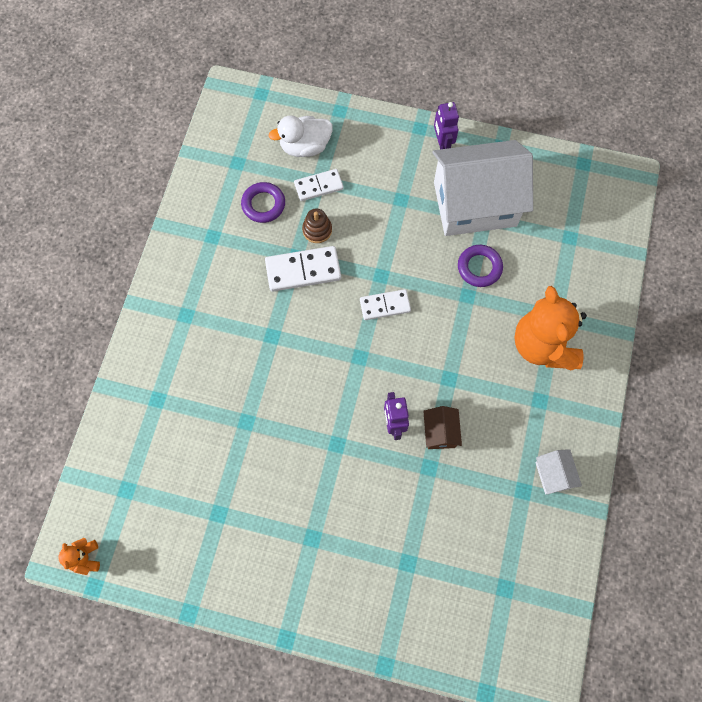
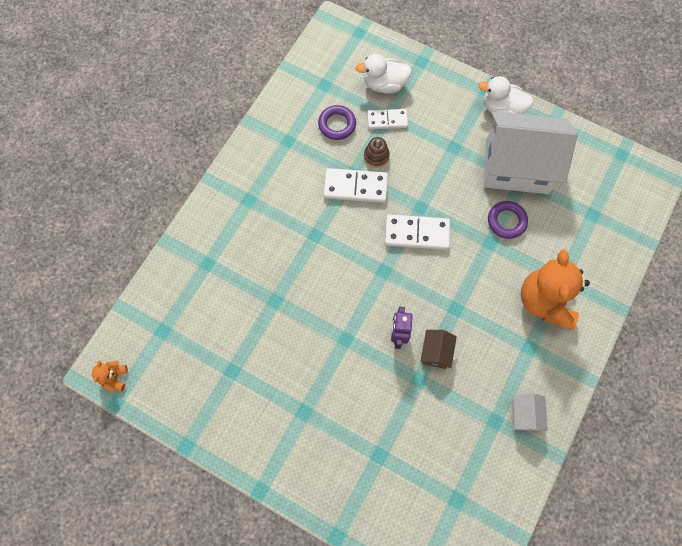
camera: 15 degrees right, 0 degrees up
(385, 306) = (417, 233): white domino -> white domino, size x1.52
(442, 144) = (502, 109): purple robot -> white duck

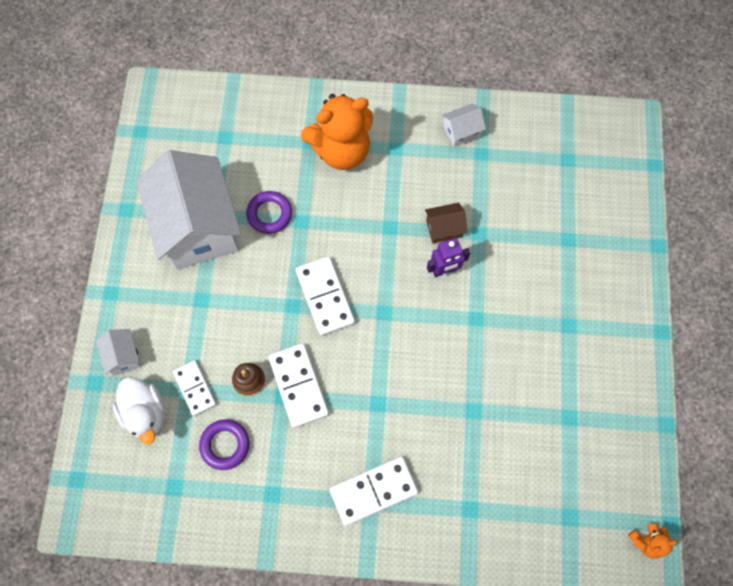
camera: 115 degrees left, 0 degrees up
(255, 205) = (373, 491): none -> white domino
(433, 84) = (123, 356): none -> white house
(502, 109) = (129, 267): white duck -> none

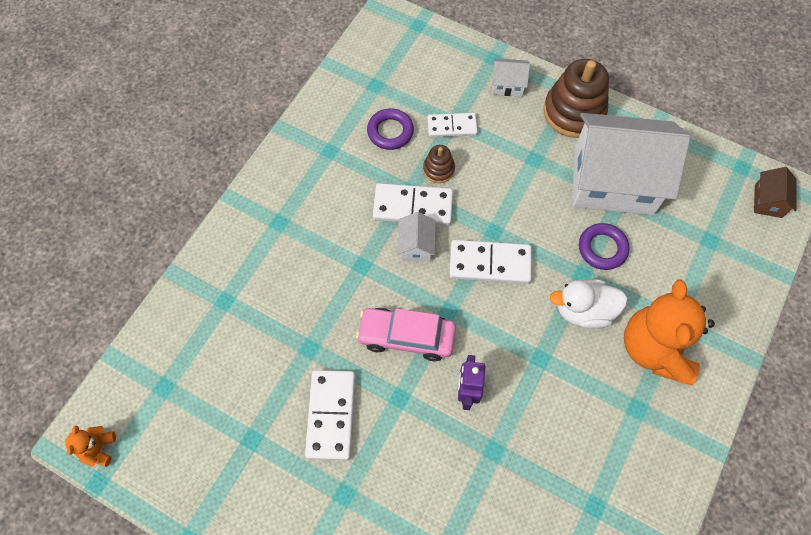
camera: 115 degrees right, 5 degrees down
(133, 284) = (573, 112): none -> brown stacking toy
(145, 413) = (448, 85): white duck -> white duck (583, 311)
(373, 491) = (287, 228): white domino -> white domino (331, 415)
(423, 336) = (406, 337): none -> pink car
(444, 228) = (516, 415): brown house -> brown house (768, 201)
(461, 131) = (634, 498): white house -> white house (416, 246)

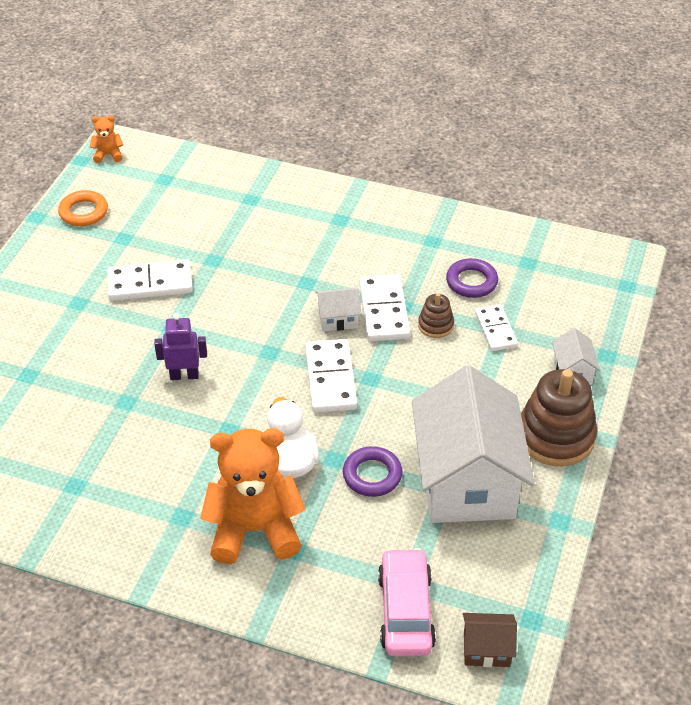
camera: 80 degrees right, 20 degrees down
(195, 482) = (83, 212): none -> orange ring
(406, 337) = (235, 324): pink car -> pink car (406, 611)

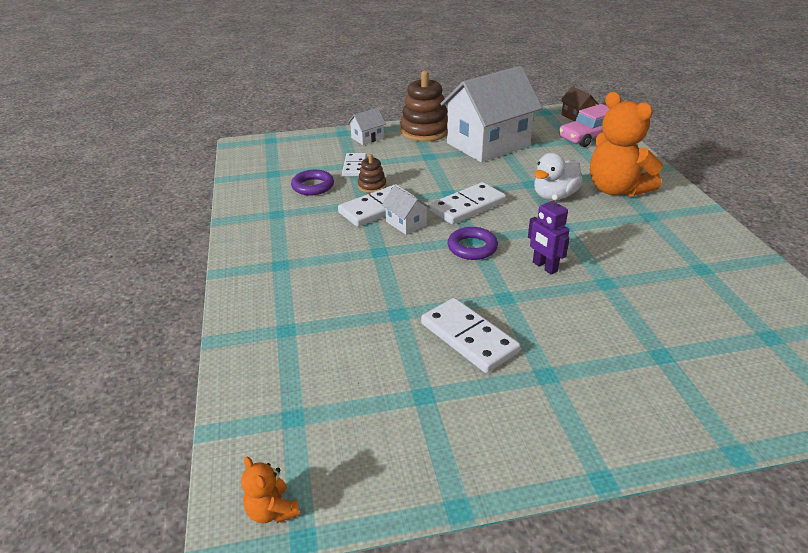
camera: 120 degrees left, 10 degrees down
(83, 212) = (410, 460): orange ring -> none
(372, 475) = (524, 169): purple ring -> purple ring (472, 247)
(495, 330) = (355, 167): white domino -> white domino turned 45 degrees counterclockwise

